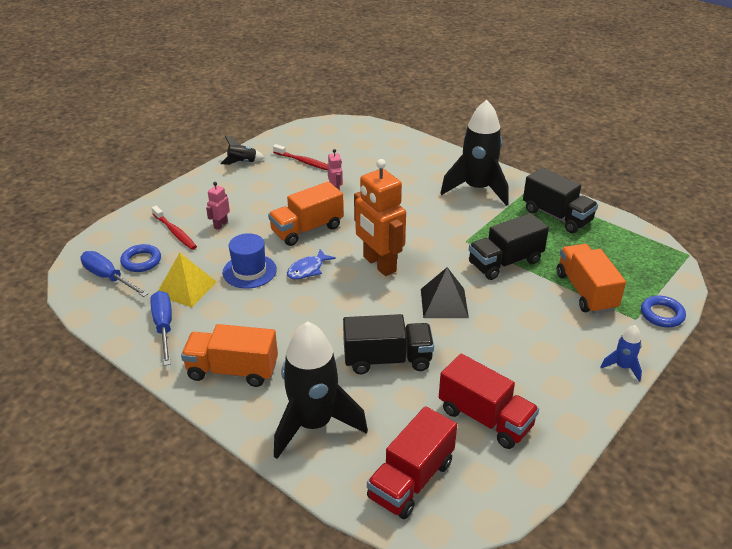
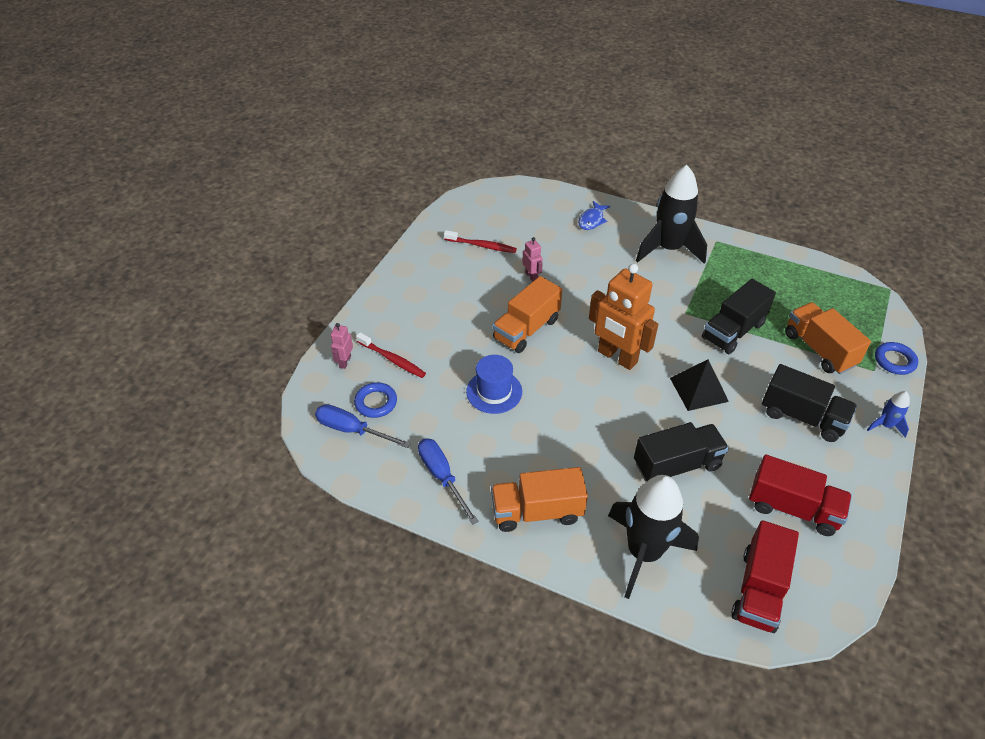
camera: 15 degrees left, 10 degrees up
(186, 288) = (440, 425): yellow pyramid -> none
(220, 225) = (435, 341): pink robot -> pink robot (345, 362)
(242, 162) = (417, 257): black rocket -> none
(307, 269) = (551, 378): blue fish -> blue fish (592, 220)
(557, 216) = (756, 267): black truck -> black truck (802, 417)

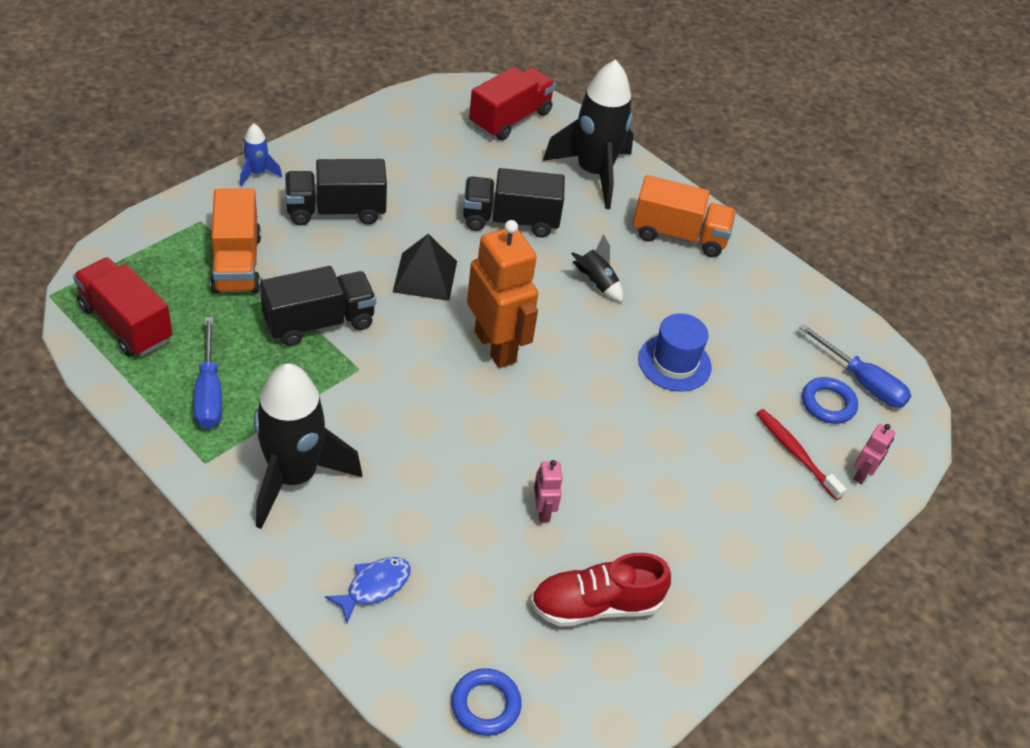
camera: 165 degrees left, 0 degrees up
(442, 477) = (767, 298): blue screwdriver -> blue screwdriver (209, 392)
(482, 246) = (595, 605): red toothbrush -> red shoe
(526, 329) = (594, 428): orange truck -> none
(579, 434) = (596, 283): none -> black rocket
(793, 508) = (426, 152): red truck -> red truck (126, 323)
(802, 417) = (336, 211): black truck -> black truck turned 60 degrees counterclockwise
(894, 361) = (164, 220): blue ring -> blue ring (485, 705)

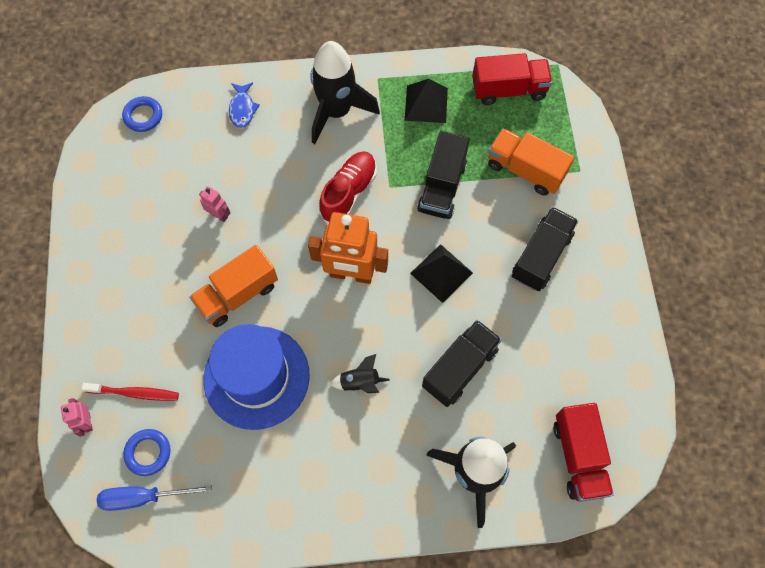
camera: 135 degrees right, 20 degrees up
(209, 392) = (426, 104): blue screwdriver -> black pyramid
(257, 173) = (611, 229): blue rocket -> none
(595, 605) = (146, 199): red shoe -> red shoe (349, 192)
(674, 363) = (256, 377): blue hat -> blue hat, size x1.77
(679, 235) = (364, 486): orange truck -> orange truck (238, 294)

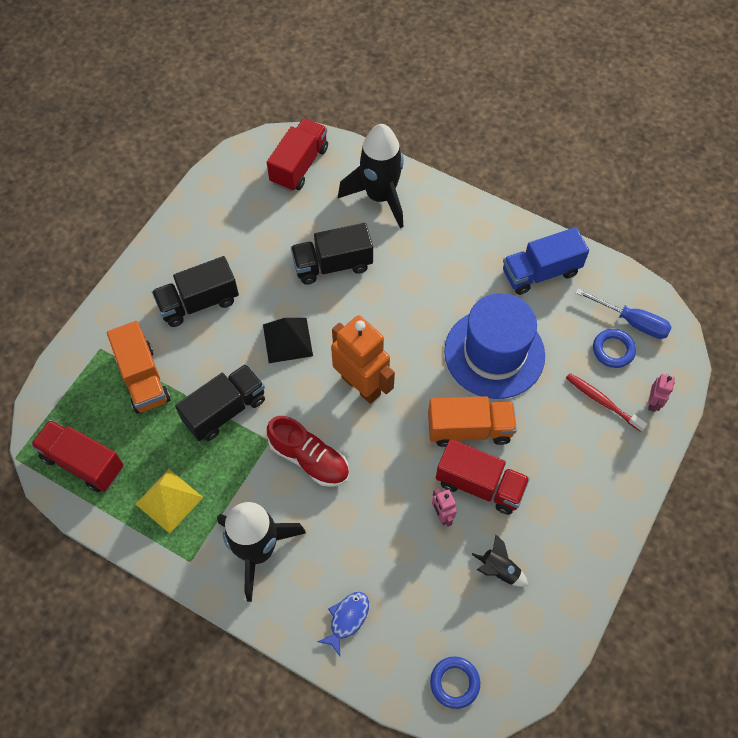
camera: 145 degrees left, 5 degrees down
(202, 255) = (479, 485): none -> red truck
(261, 494) = (540, 272): none -> blue truck
(349, 192) = (309, 459): red shoe -> red shoe turned 120 degrees counterclockwise
(360, 382) = (415, 301): black rocket -> black rocket (499, 570)
(426, 104) = (169, 500): black pyramid -> yellow pyramid

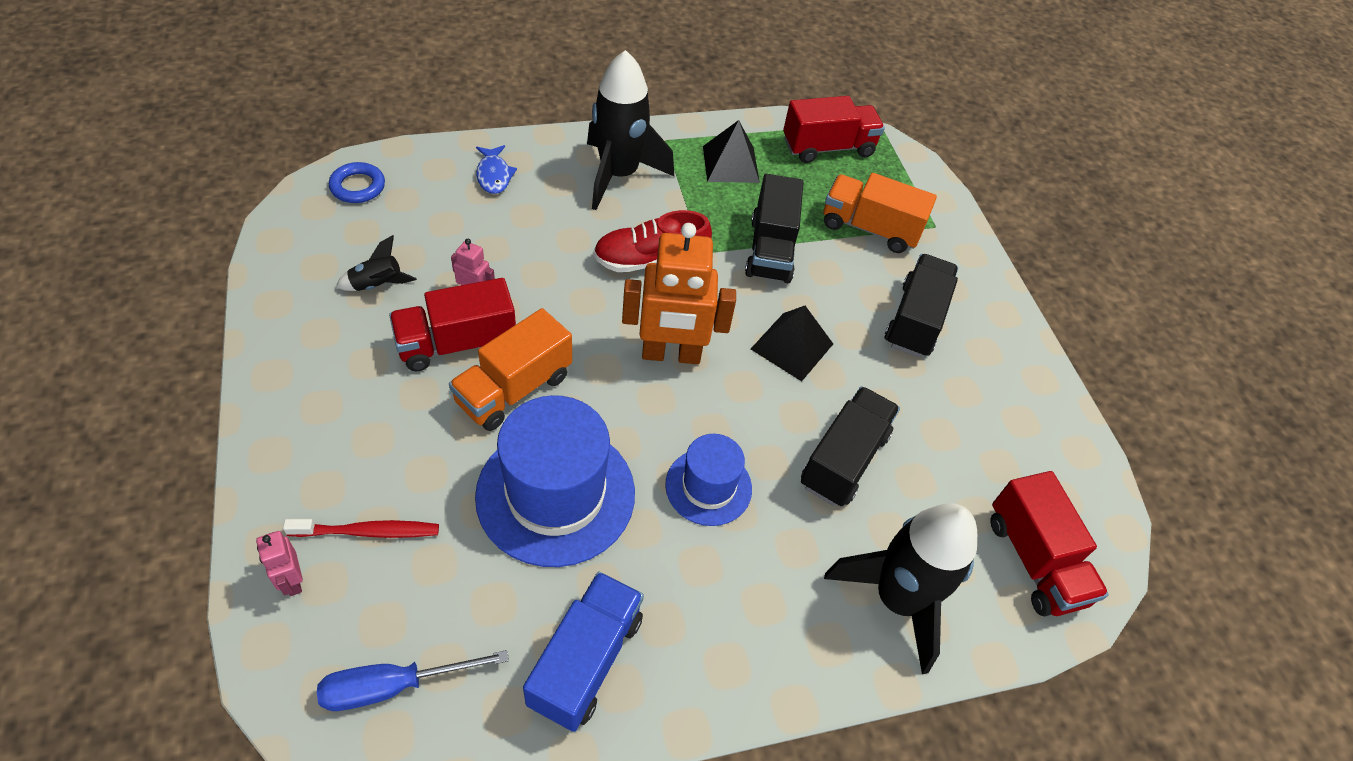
camera: 130 degrees right, 10 degrees down
(169, 500) = (730, 164): yellow pyramid -> black pyramid
(414, 302) = (708, 486): none -> blue hat
(613, 350) = (396, 617): blue ring -> none

